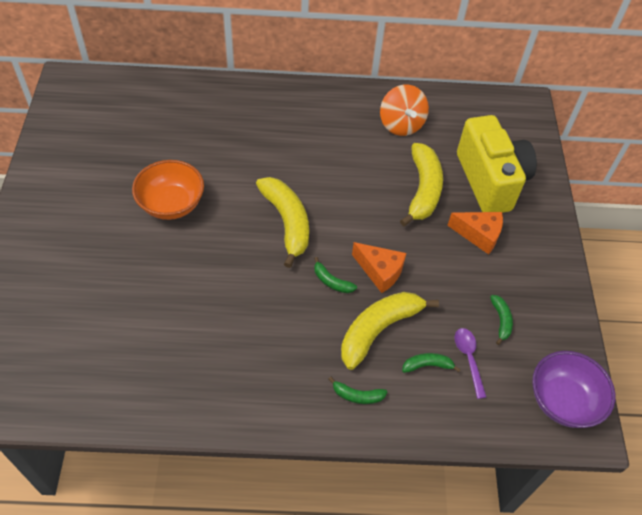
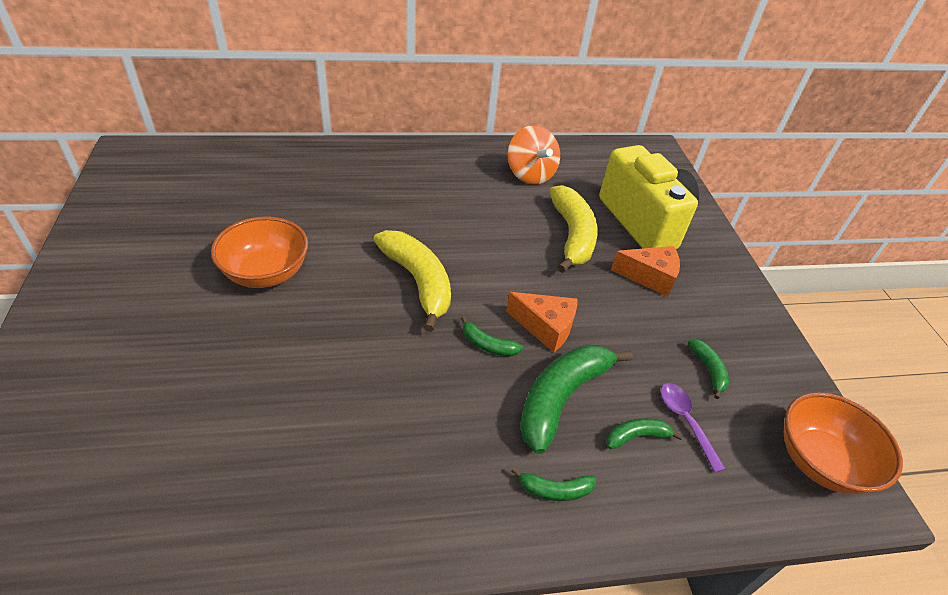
camera: 10 degrees left, 10 degrees down
(378, 330) = (561, 398): yellow banana -> green banana
(563, 401) = (820, 461): purple bowl -> orange bowl

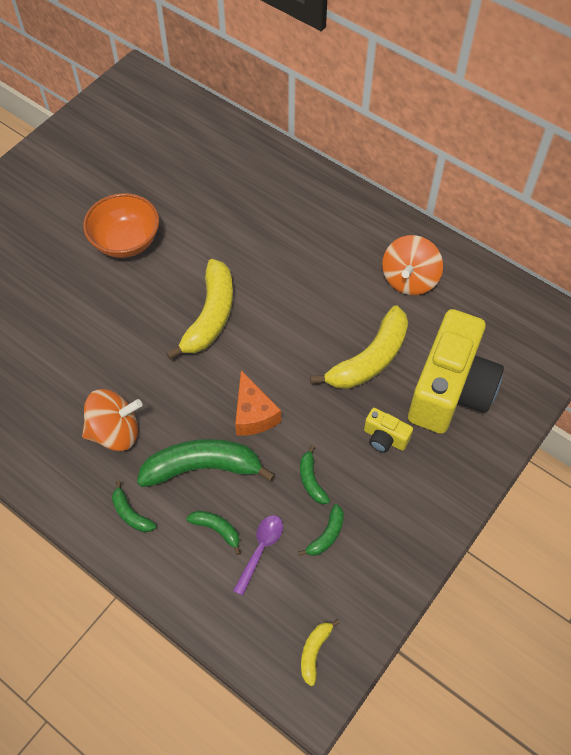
camera: 50 degrees right, 15 degrees up
(450, 432) = (115, 432): none -> orange spinning top
(487, 345) = (201, 396): green banana -> green banana (311, 480)
(650, 277) = (384, 438): orange cheese -> yellow camera
(820, 461) = (314, 652): orange bowl -> yellow banana

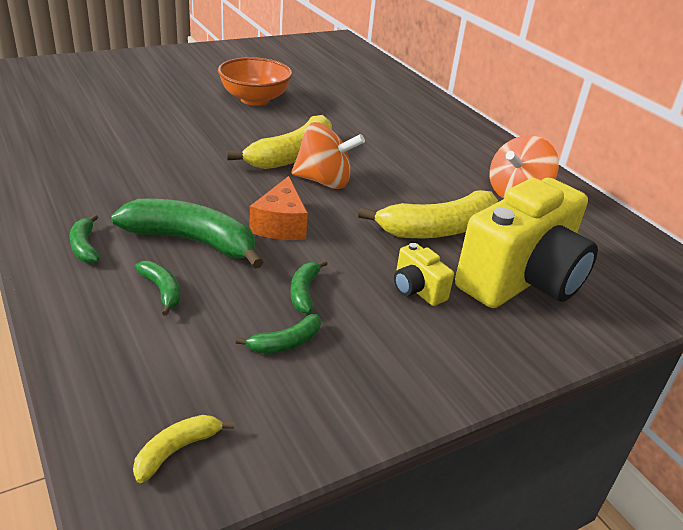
camera: 20 degrees right, 25 degrees down
(115, 432) = (130, 191): orange spinning top -> orange spinning top (324, 181)
(260, 550) = (196, 325): purple spoon -> none

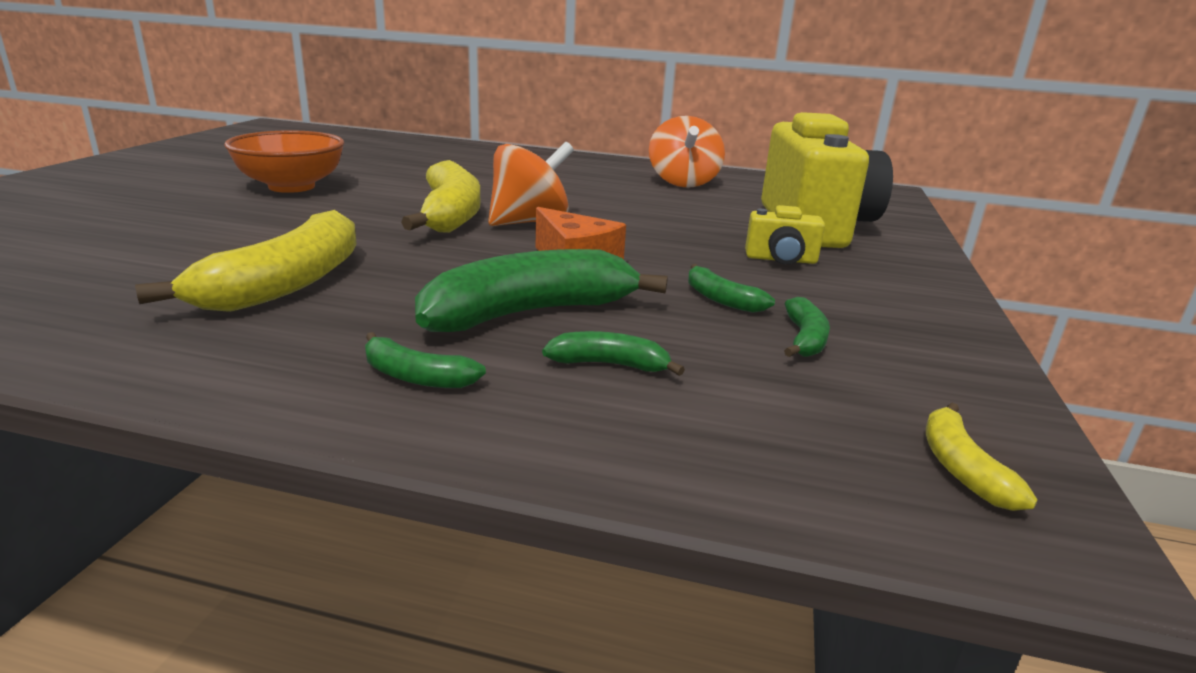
camera: 45 degrees left, 10 degrees down
(438, 229) = (694, 220): yellow banana -> yellow banana (287, 283)

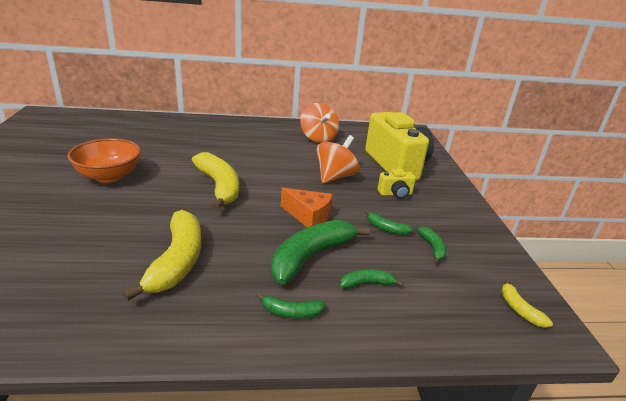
camera: 20 degrees left, 5 degrees up
(529, 222) = (264, 186): orange spinning top -> orange spinning top (335, 177)

